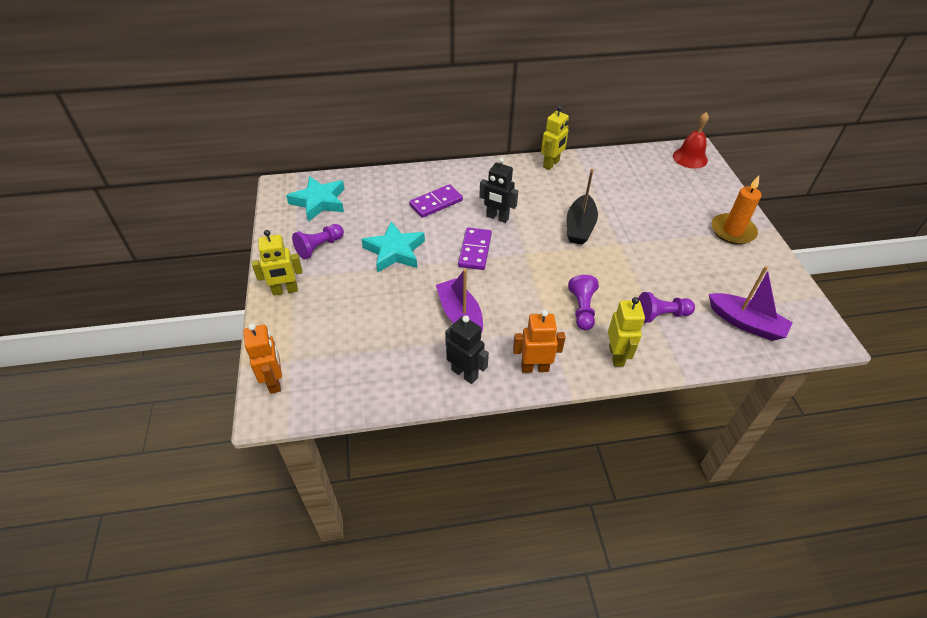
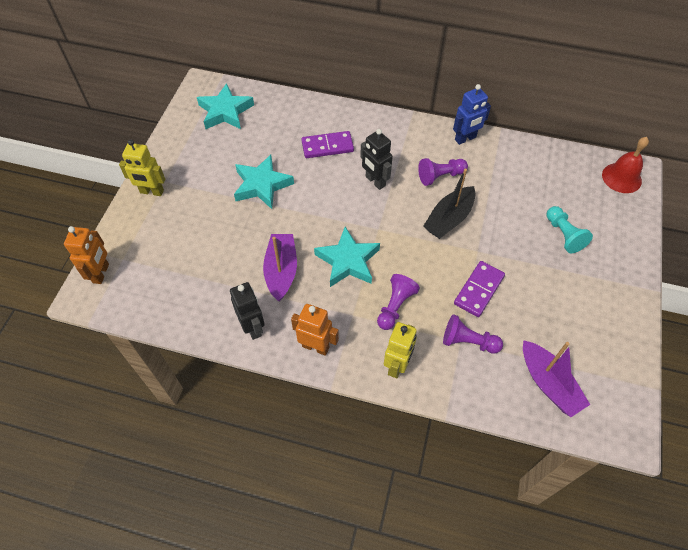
camera: 25 degrees right, 10 degrees up
(319, 247) = (201, 158): purple pawn -> purple pawn (440, 176)
(475, 250) = (333, 209): purple domino -> purple domino (479, 290)
(516, 287) = (348, 261): none -> turquoise star
(551, 164) = (465, 139): yellow robot -> blue robot
(677, 210) = (563, 235): none -> turquoise pawn
(732, 231) = (608, 279): orange candle -> none

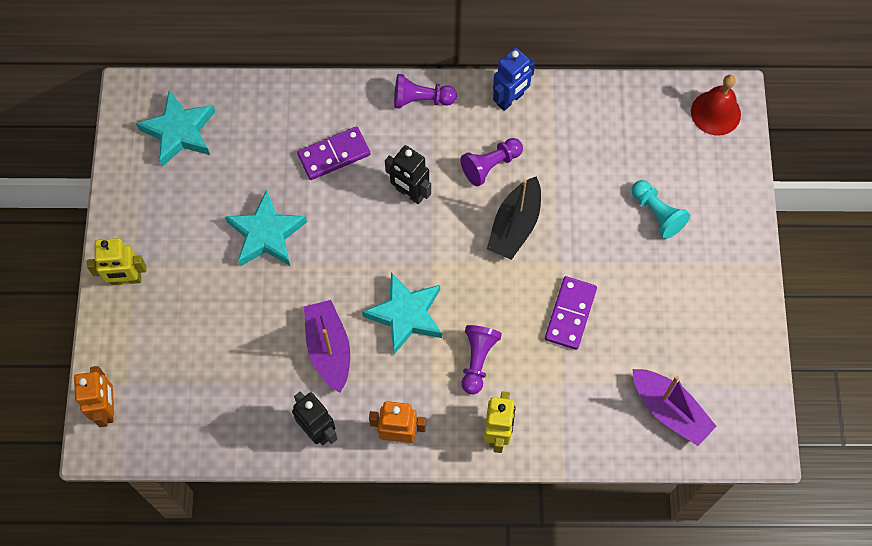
camera: 15 degrees left, 10 degrees up
(468, 342) = (571, 383): purple pawn -> purple pawn (421, 99)

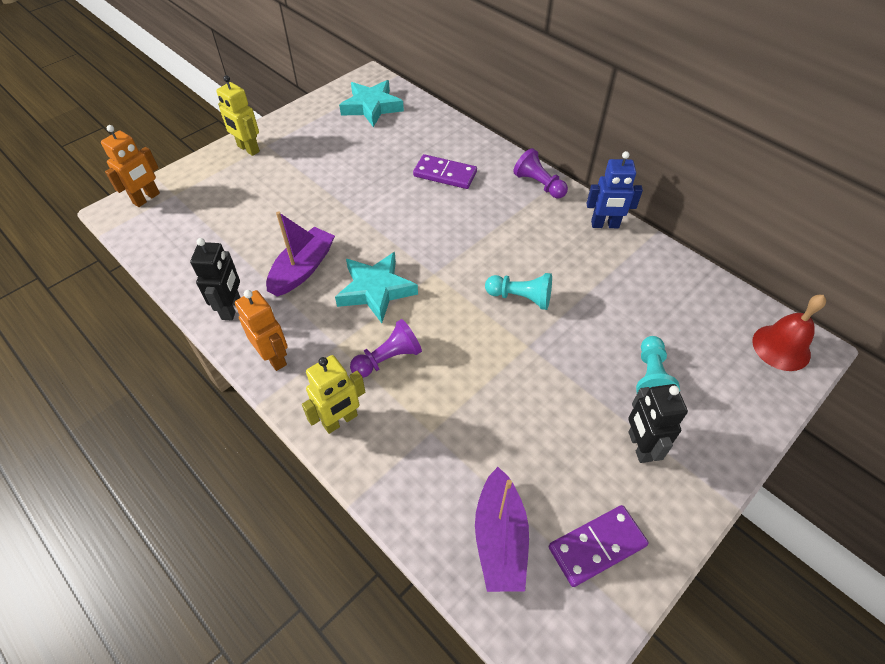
camera: 45 degrees right, 15 degrees down
(266, 234) = (351, 183): turquoise star -> none
(410, 193) = (468, 226): black robot -> black robot (639, 446)
(490, 165) = (545, 250): purple pawn -> none
(515, 225) = (520, 298): black boat -> turquoise pawn
(570, 314) = (496, 388): purple domino -> purple domino (597, 546)

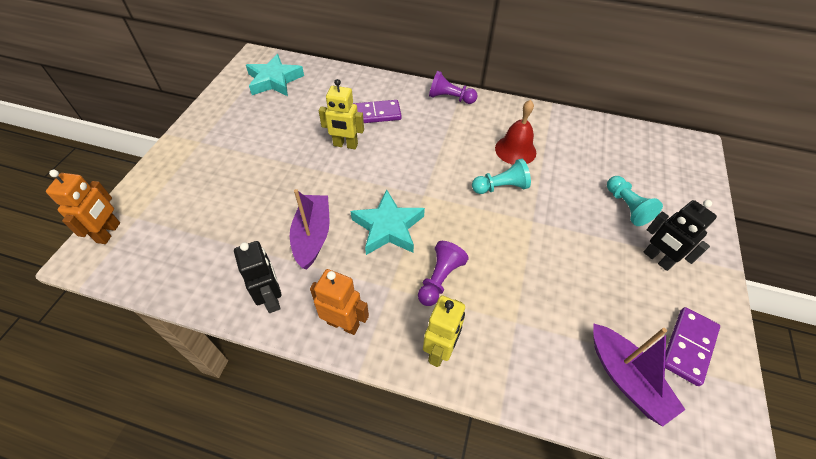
camera: 30 degrees left, 0 degrees up
(248, 149) = (184, 151): yellow robot -> yellow robot (345, 145)
(605, 225) = (516, 111): blue robot -> none
(781, 347) = (682, 152): red bell -> red bell (515, 150)

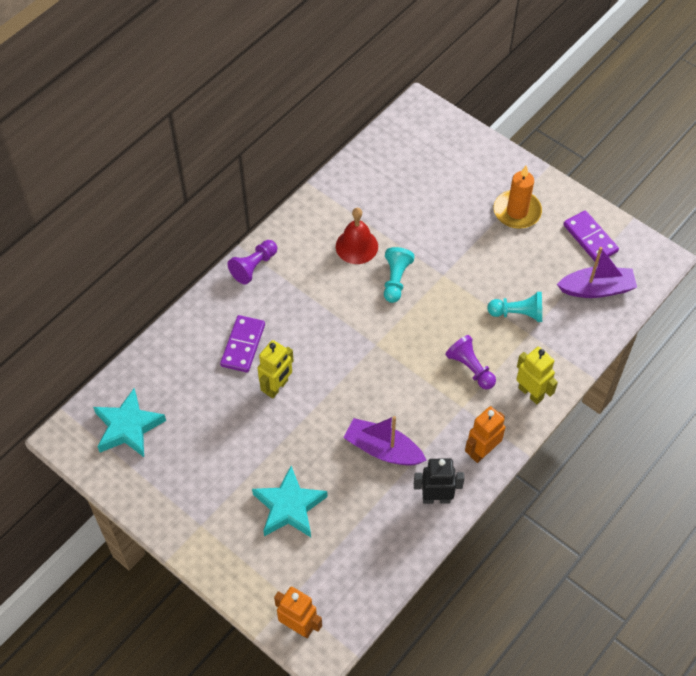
camera: 65 degrees left, 5 degrees up
(388, 227) = (401, 386): turquoise star -> turquoise star (289, 507)
(626, 207) = (460, 200): turquoise pawn -> turquoise pawn (518, 313)
(657, 259) = (517, 211): black robot -> orange candle

